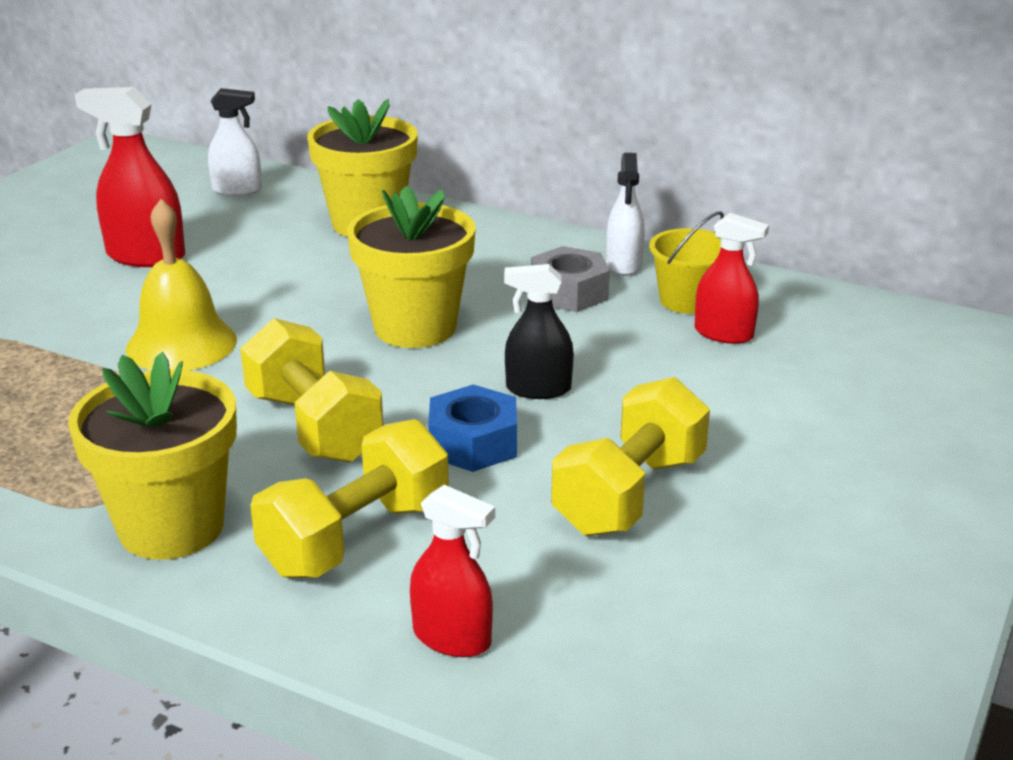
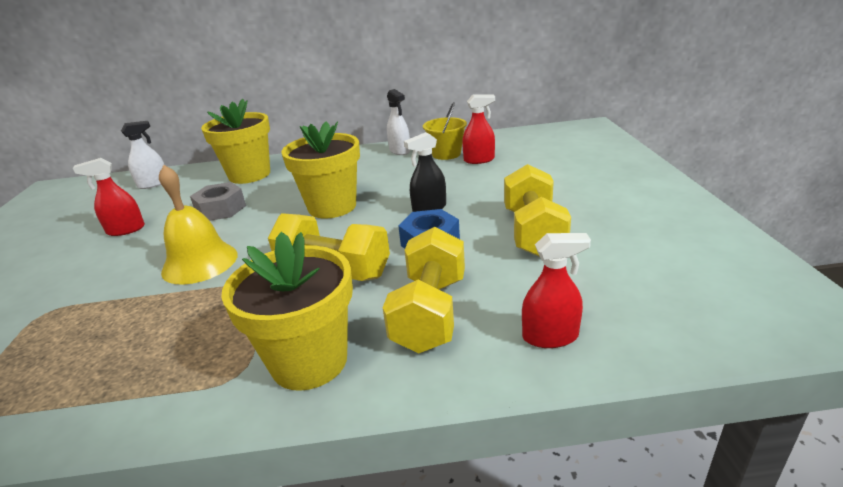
camera: 30 degrees left, 0 degrees up
(146, 256) = (126, 230): red spray bottle -> red spray bottle, size x0.66
(569, 292) = (390, 168): grey nut -> grey nut (221, 209)

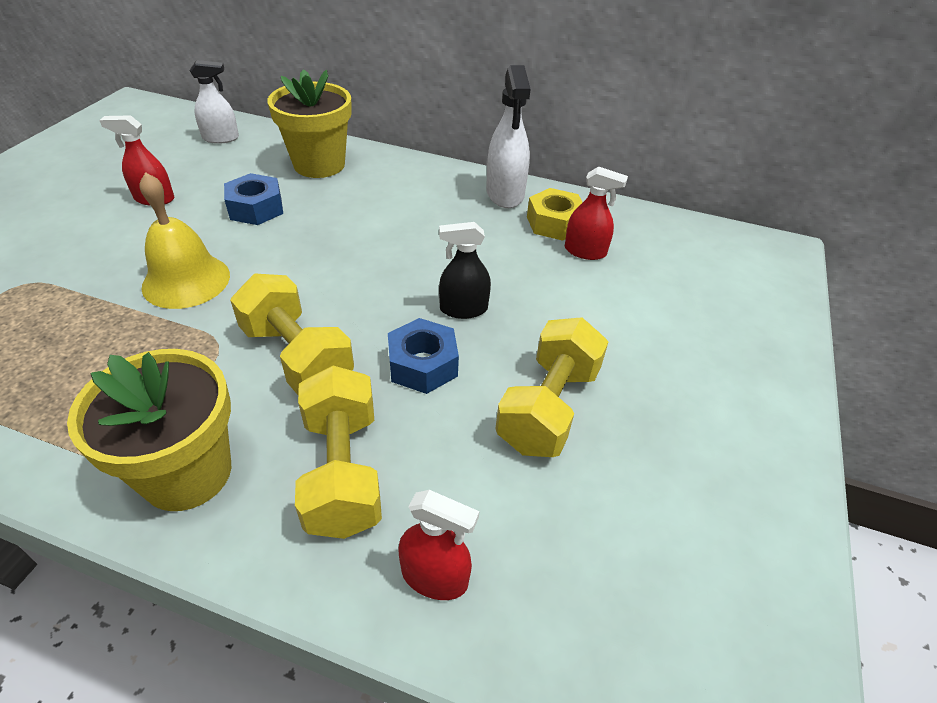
camera: 20 degrees right, 15 degrees up
(221, 209) = (256, 208): grey nut -> blue nut
(332, 207) = (365, 256): yellow flower pot -> none
(400, 151) = (505, 194): white spray bottle -> white spray bottle, size x1.51
(430, 313) = (342, 471): yellow dumbbell -> yellow dumbbell turned 45 degrees counterclockwise
(446, 154) = (554, 223): yellow bucket -> yellow nut

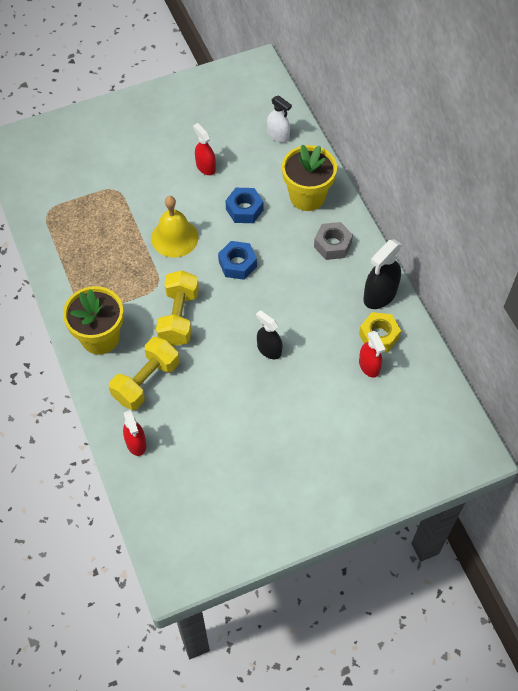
camera: 50 degrees right, 15 degrees up
(401, 184) = (332, 245): none -> grey nut
(423, 365) = (220, 362): blue nut -> blue nut (237, 264)
(505, 194) = (380, 295): white spray bottle -> black spray bottle
(548, 407) = (244, 424): yellow dumbbell -> none

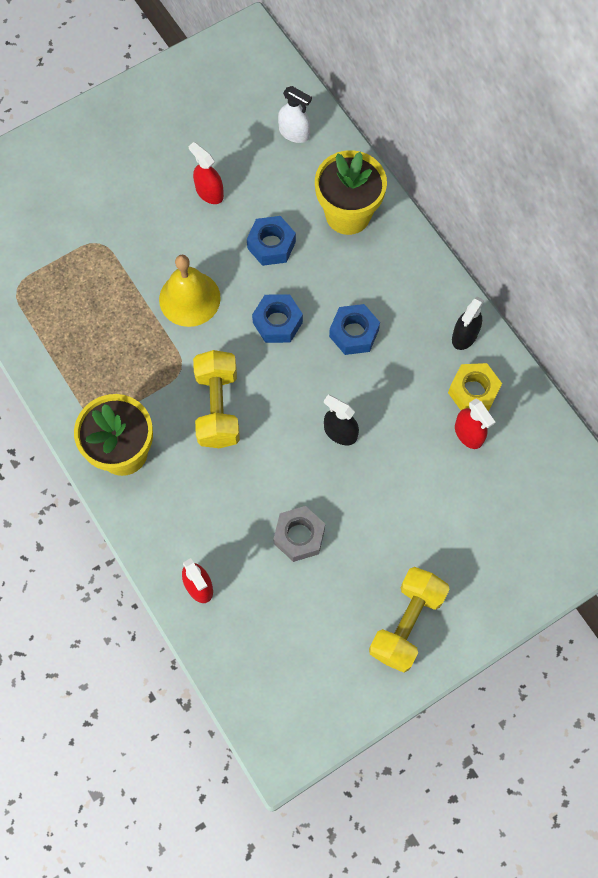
camera: 10 degrees left, 10 degrees up
(146, 381) = (194, 502): yellow dumbbell -> yellow dumbbell (406, 623)
(294, 280) = (354, 333): none -> blue nut
(332, 245) = (393, 277): grey nut -> grey nut (299, 536)
(380, 295) = (464, 336): black spray bottle -> black spray bottle, size x0.66

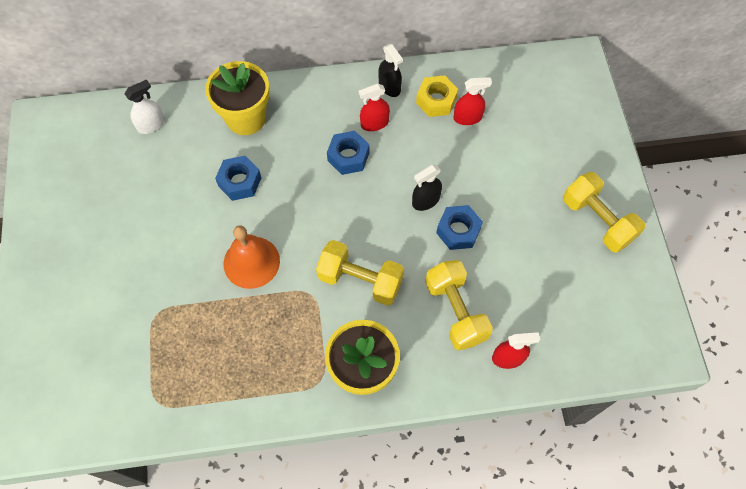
camera: 65 degrees left, 5 degrees down
(189, 298) = (251, 262): yellow bell -> orange bell
(209, 192) = (164, 207): red spray bottle -> red spray bottle (374, 123)
(226, 514) = (455, 311): none -> yellow dumbbell
(277, 322) = (310, 205): blue nut -> blue nut (458, 231)
(299, 536) = (497, 265): grey nut -> none

